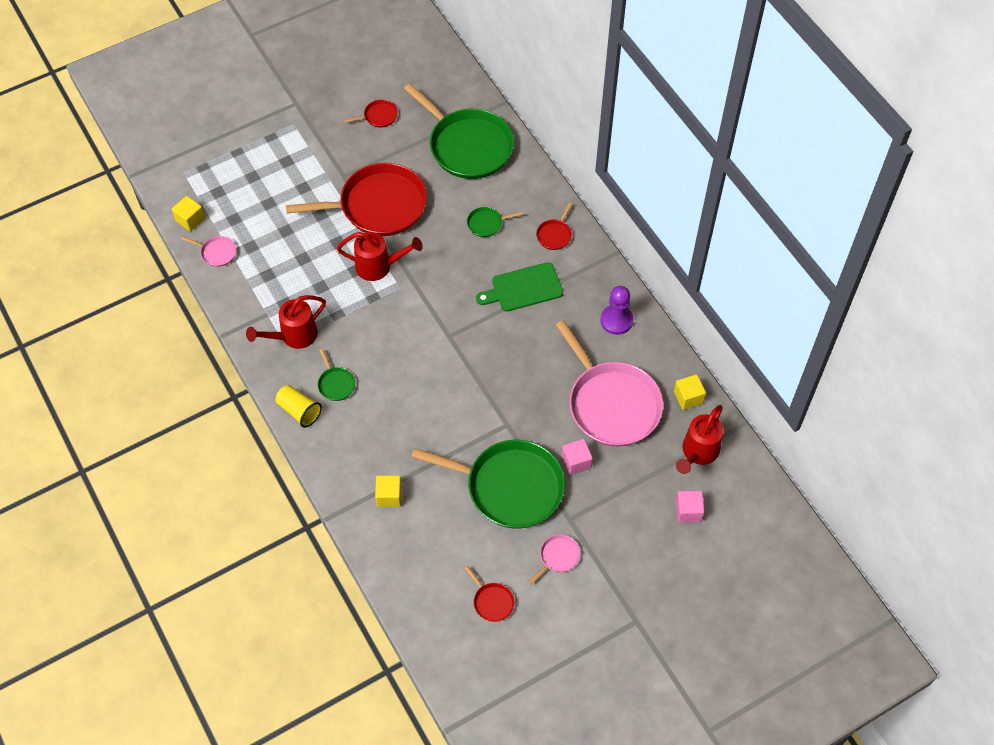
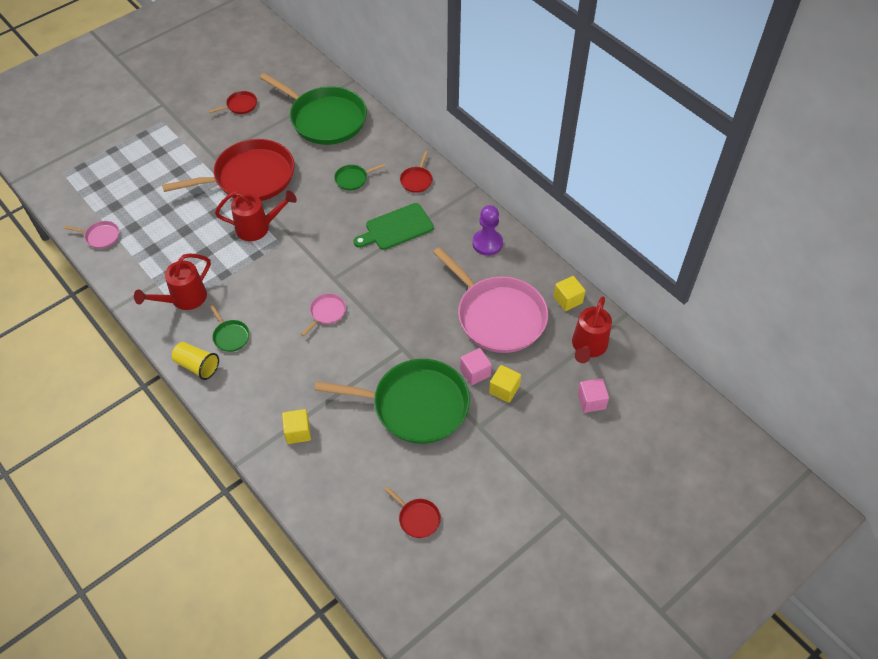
camera: 10 degrees left, 5 degrees down
(190, 219) = (72, 212): yellow cube -> yellow cube (504, 389)
(558, 557) = (475, 464): pink pan -> pink pan (326, 312)

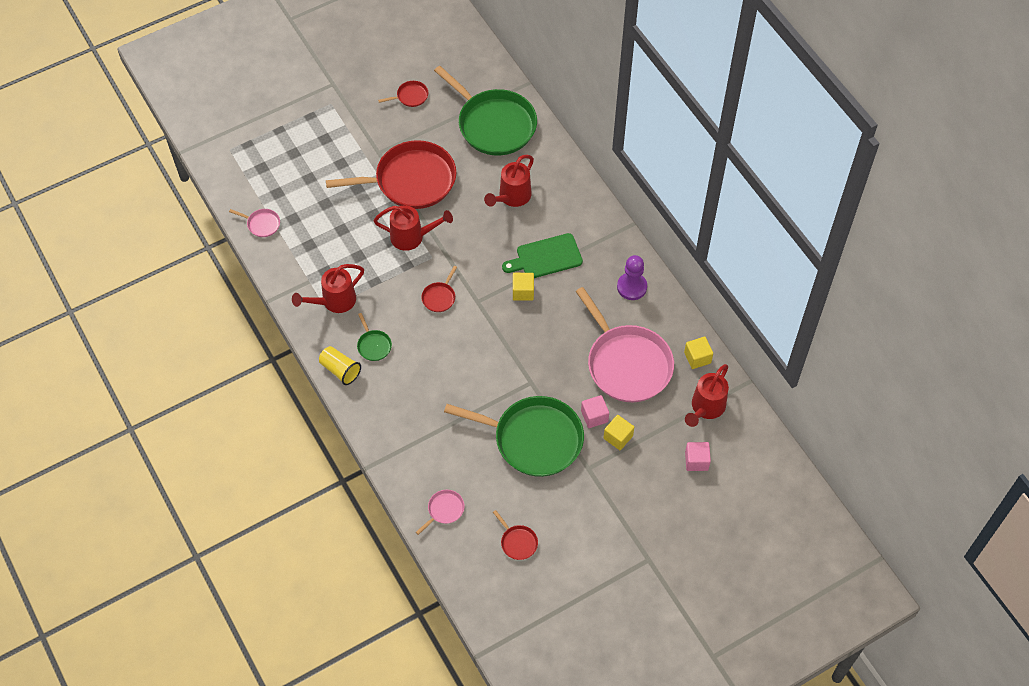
camera: 10 degrees right, 5 degrees up
(298, 432) = (423, 447): yellow cube -> yellow cube (523, 292)
(326, 312) = (465, 335): pink pan -> pink pan (444, 510)
(353, 179) = (512, 197): green pan -> red watering can
(416, 180) = (575, 208): red pan -> red pan (439, 297)

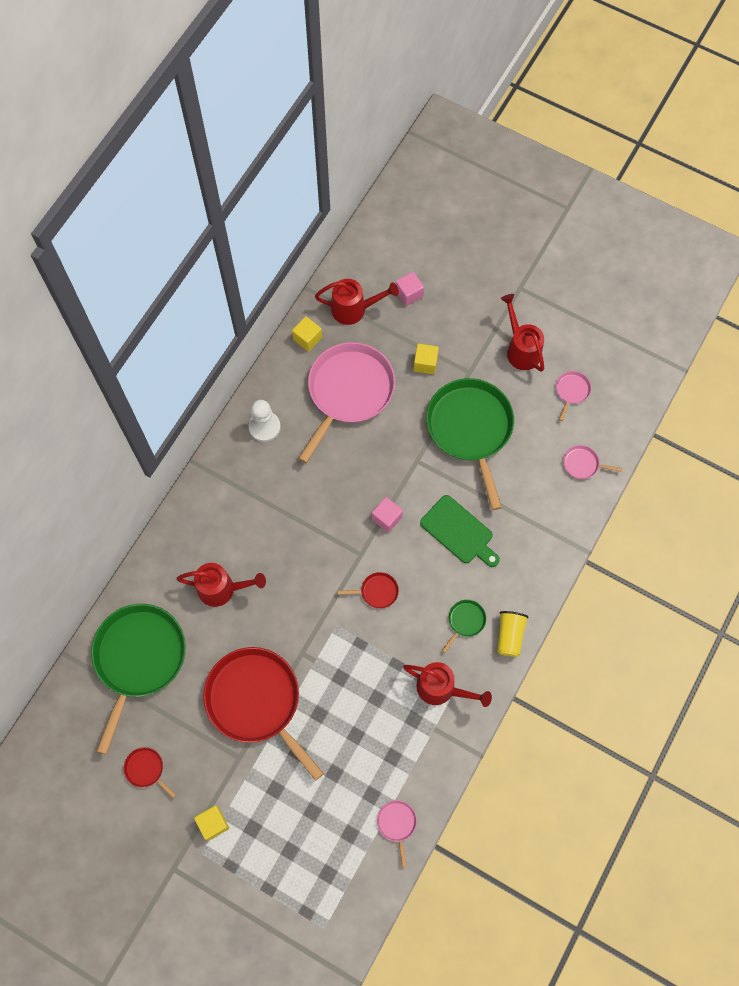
camera: 120 degrees left, 10 degrees up
(412, 237) = (324, 659): red watering can -> red watering can (521, 349)
(517, 542) = (571, 391): red pan -> pink pan
(523, 292) = (326, 519): yellow cube -> yellow cube (213, 824)
(546, 257) = (275, 519): green cutting board -> green cutting board (459, 531)
(594, 416) = (417, 392): pink cube -> pink cube (387, 518)
(632, 287) = (264, 427): purple pawn -> white pawn

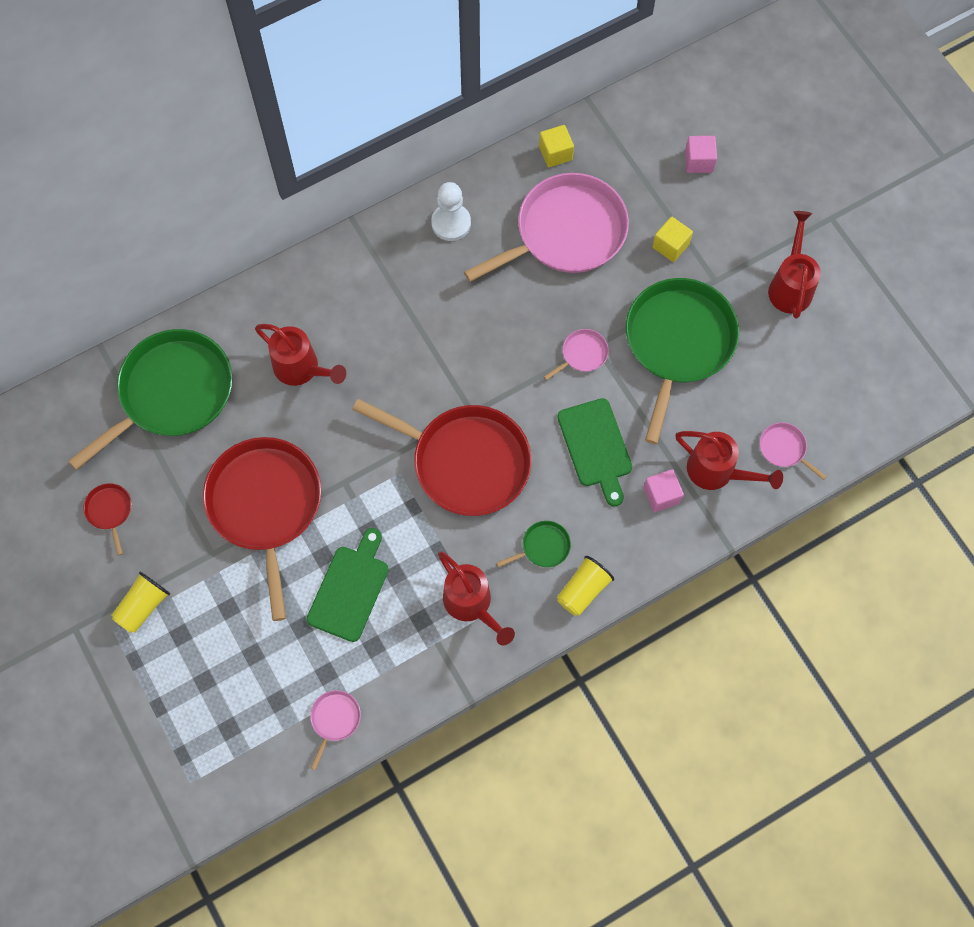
camera: 30 degrees right, 0 degrees up
(213, 824) = (143, 606): yellow cube -> yellow cup
(352, 726) = (350, 589): none -> green cutting board
(354, 309) = (626, 147): red watering can -> red watering can (717, 472)
(377, 591) = (465, 462): red pan -> red pan, size x2.46
(387, 518) = (524, 389): pink cube -> pink cube (661, 495)
(571, 391) = (821, 362): pink pan -> pink pan (582, 354)

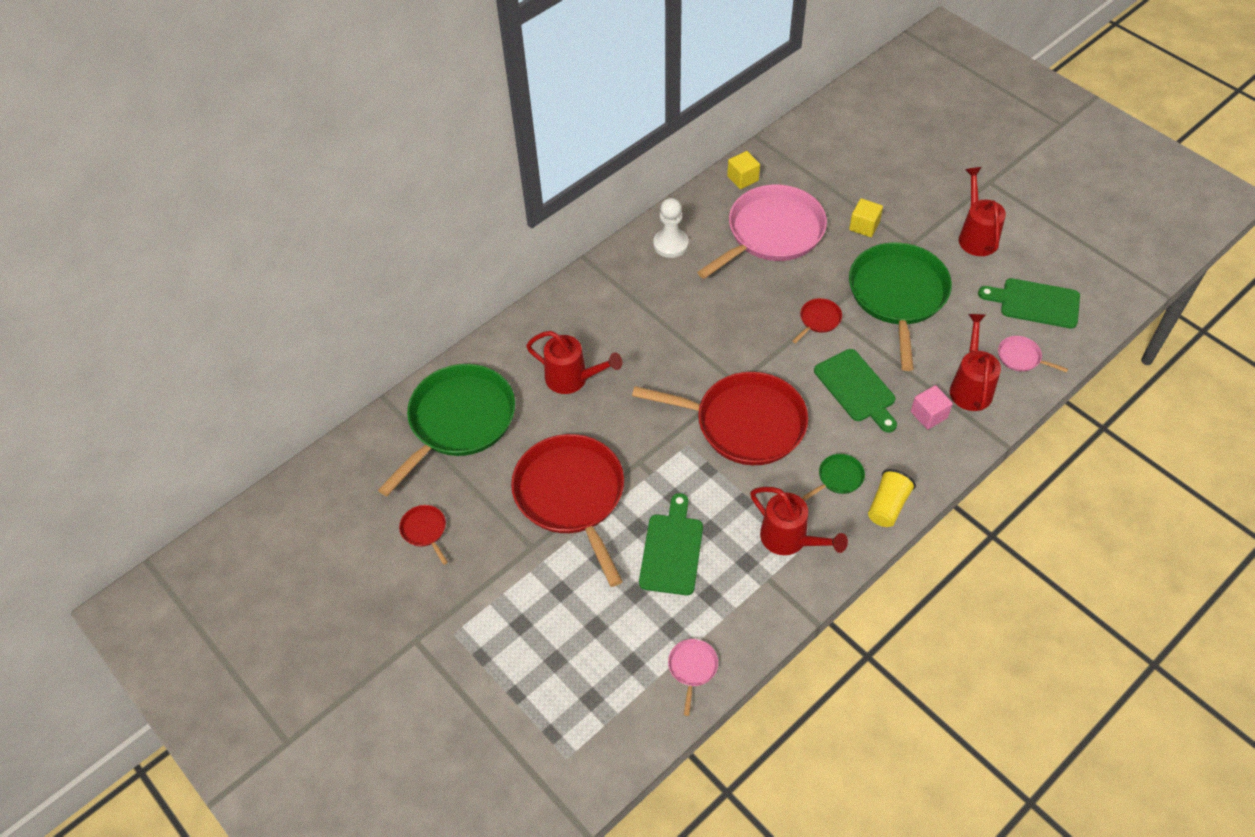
camera: 10 degrees left, 15 degrees down
(143, 606) = (478, 606): yellow cup -> none
(582, 354) = (818, 320): pink pan -> red pan
(698, 161) = (864, 162): pink cube -> none
(717, 472) = (970, 387): red watering can -> red watering can turned 105 degrees counterclockwise
(824, 385) = (1035, 303): none -> green cutting board

